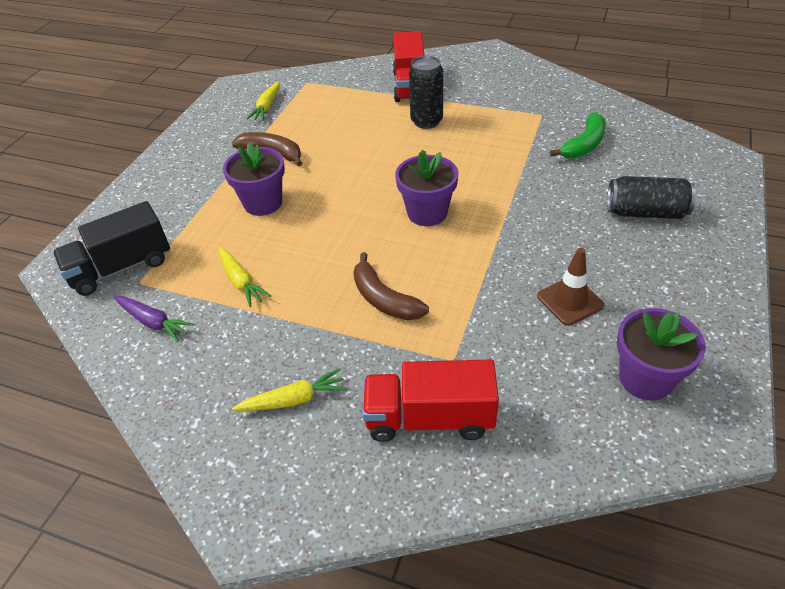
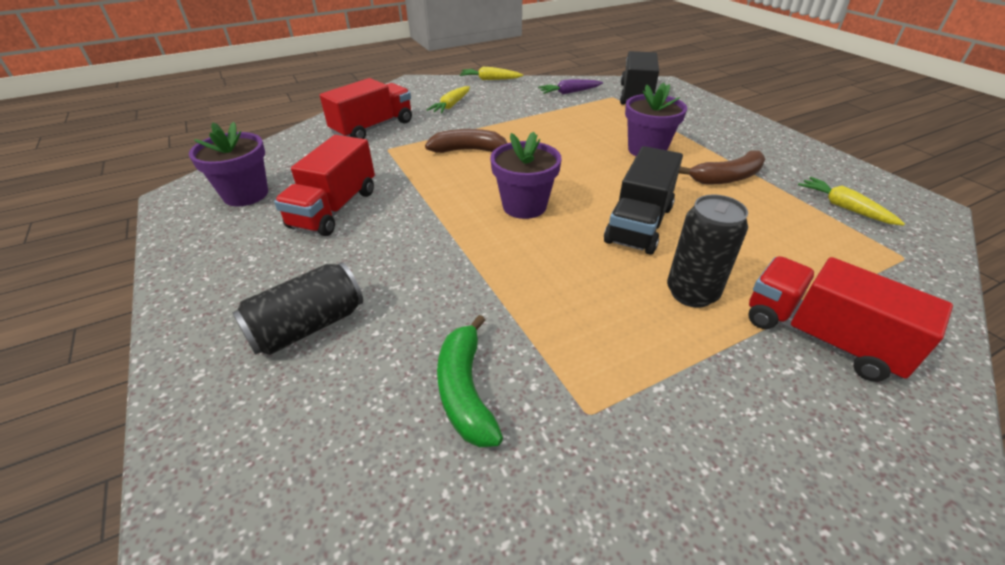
camera: 130 degrees right, 5 degrees down
(241, 281) = (565, 119): yellow carrot -> yellow carrot (490, 79)
(383, 160) = (639, 224): none -> black truck
(570, 301) = (334, 209): brown traffic cone -> red truck

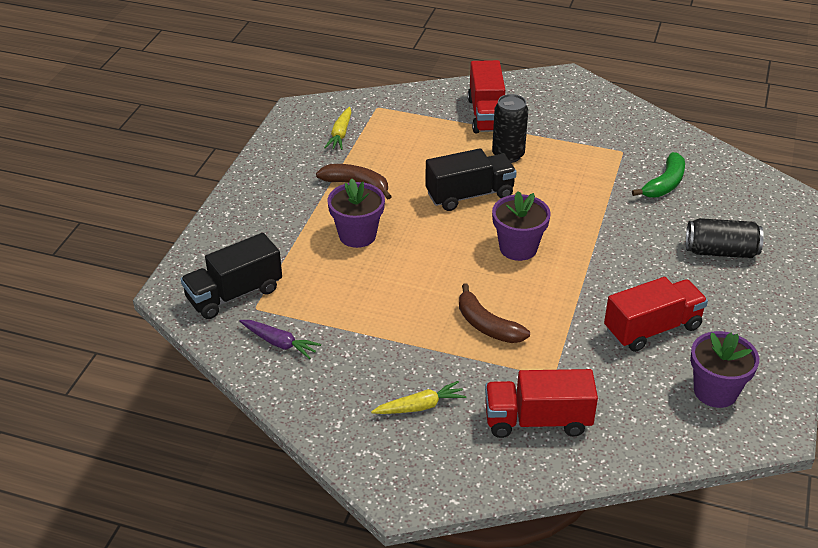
camera: 135 degrees left, 0 degrees up
(490, 79) = (311, 431): yellow carrot -> none

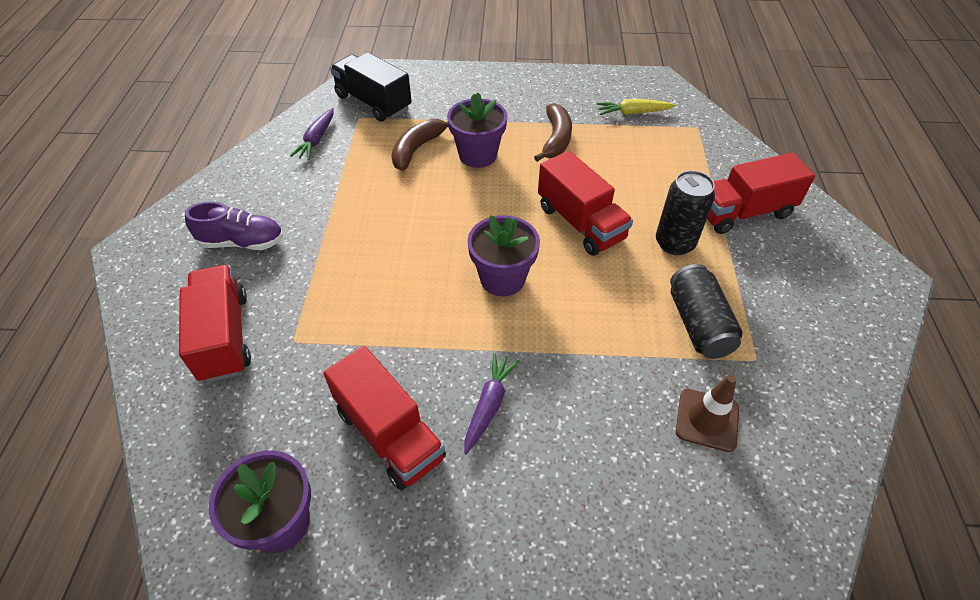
camera: 75 degrees right, 10 degrees up
(420, 406) = (242, 242): yellow carrot -> purple shoe
(469, 195) = (580, 223): black truck -> red truck
(487, 325) = (365, 272): brown banana -> brown banana (417, 149)
(636, 276) = (489, 405): none -> purple carrot
(664, 184) = (707, 420): green banana -> brown traffic cone
(720, 251) = (579, 511): black can -> black can (698, 324)

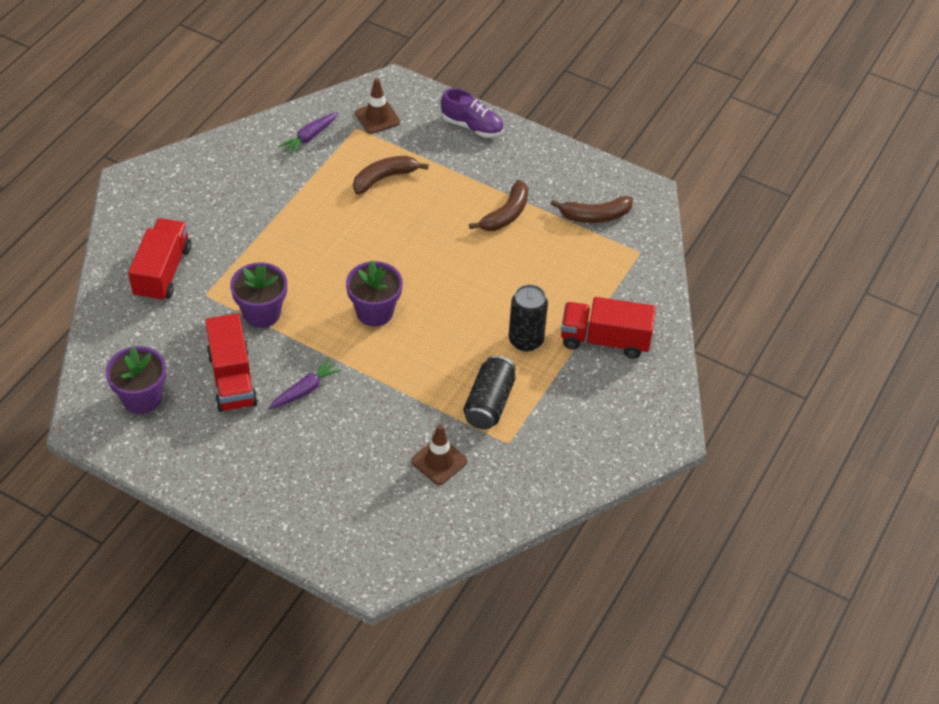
camera: 25 degrees right, 0 degrees up
(242, 242) = (208, 206): purple shoe -> purple shoe (472, 126)
(373, 102) = (377, 118): black truck -> brown traffic cone
(478, 155) = (429, 203): purple flower pot -> purple flower pot (262, 313)
(580, 223) = (466, 294): red truck -> none
(633, 113) = (595, 216): yellow carrot -> brown banana

